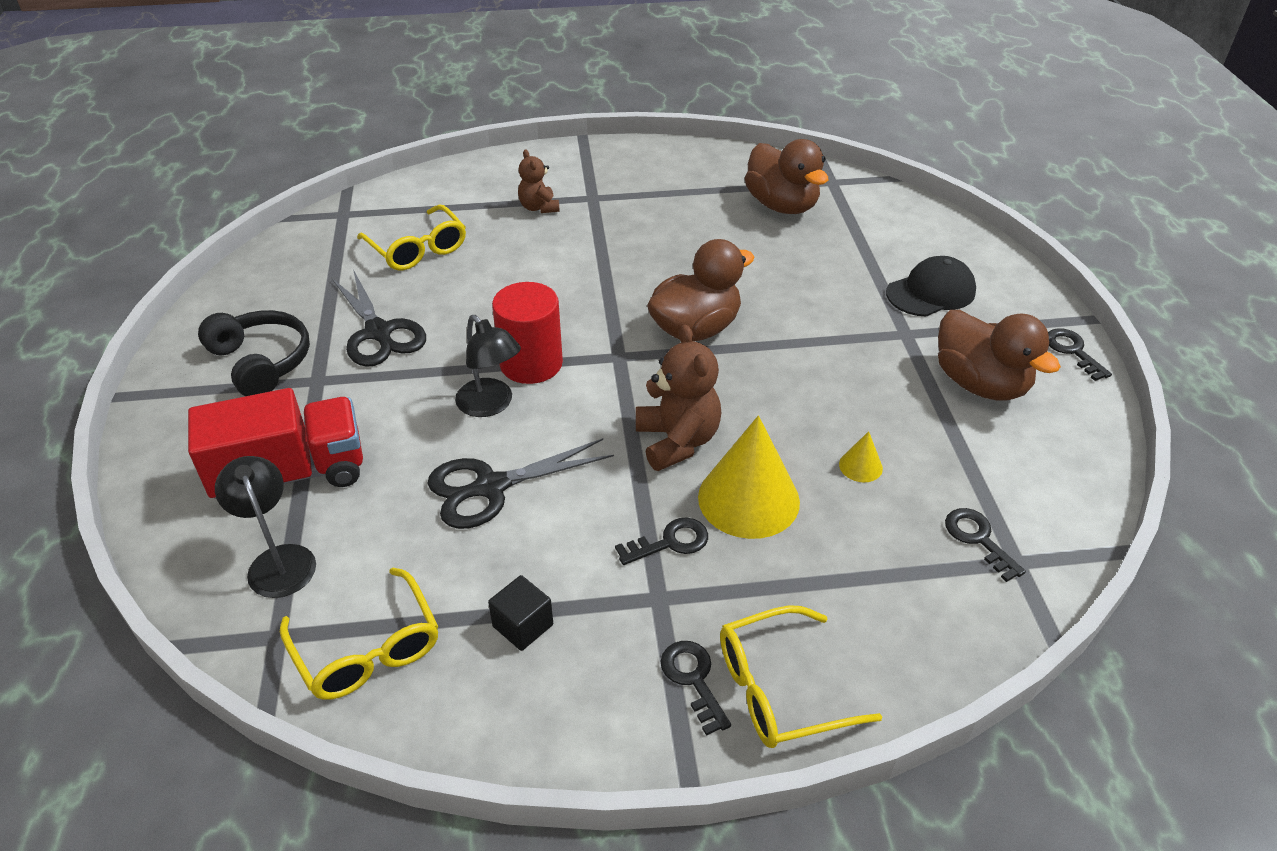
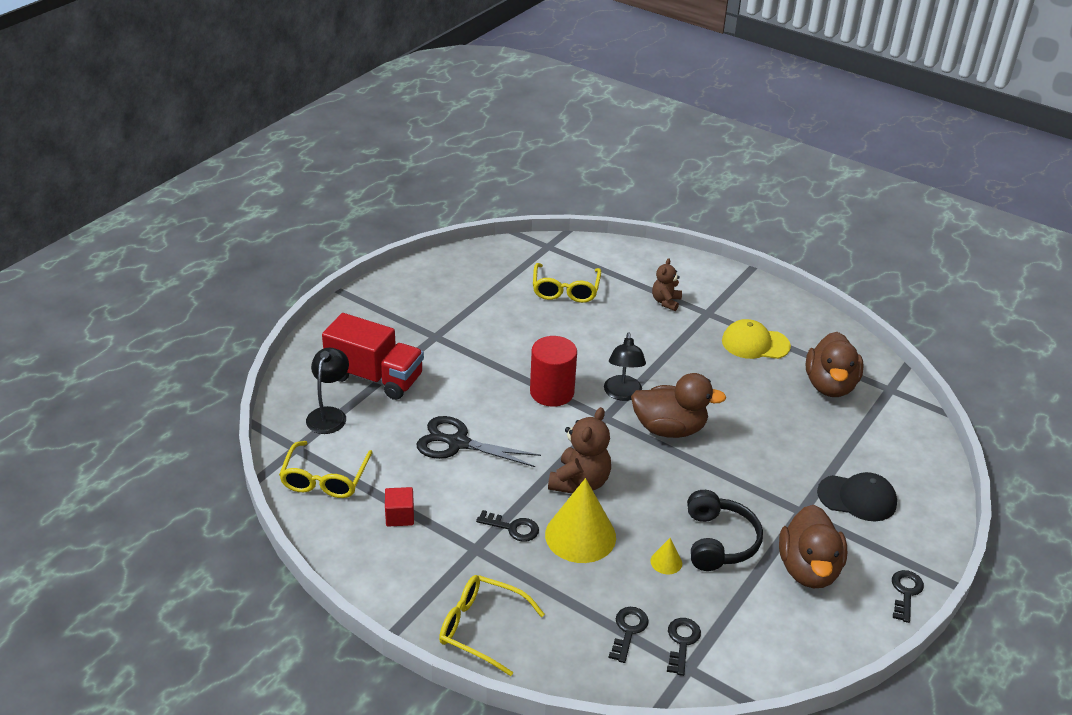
camera: 40 degrees right, 5 degrees down
(261, 362) = (419, 311): black headphones -> black headphones (719, 541)
(378, 332) = (492, 328): black scissors -> none
(491, 405) = (505, 402): black lamp -> black lamp (622, 394)
(523, 625) = (400, 516): black cube -> red cube
(671, 203) = (755, 343): none -> yellow cap
(693, 679) = (447, 594): black key -> black key (628, 630)

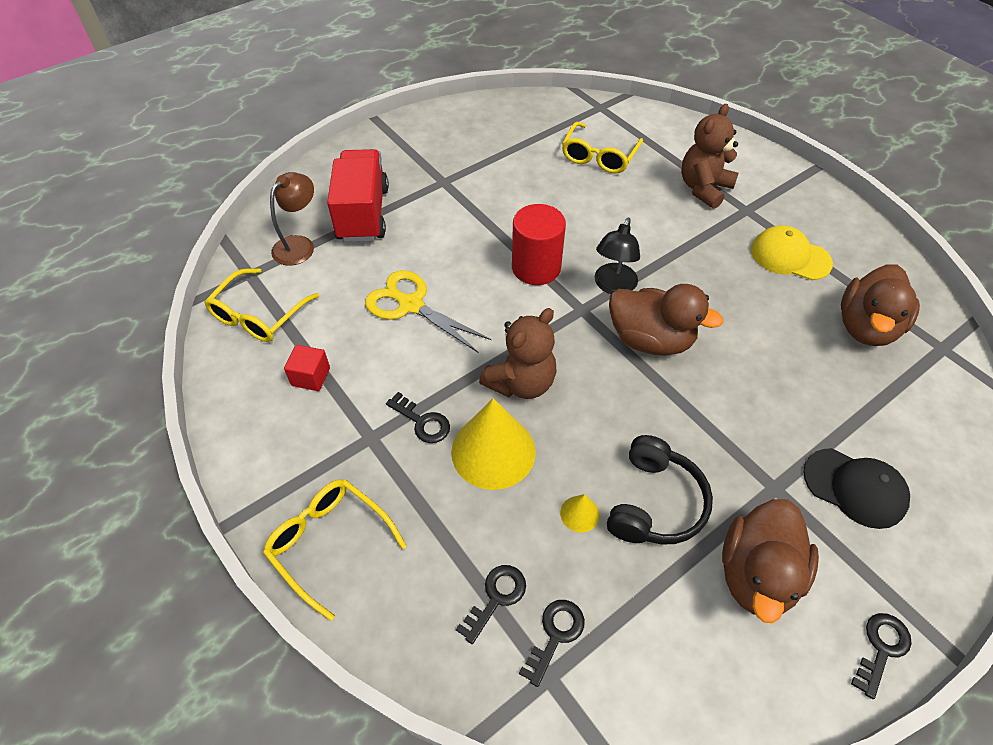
camera: 20 degrees right, 15 degrees up
(329, 414) = (299, 245): black lamp -> brown lamp
(375, 377) = (363, 214): red truck -> red truck turned 135 degrees counterclockwise
(458, 443) = (411, 305): black scissors -> yellow scissors
(666, 302) = (703, 188): brown teddy bear -> brown teddy bear, size x1.63

